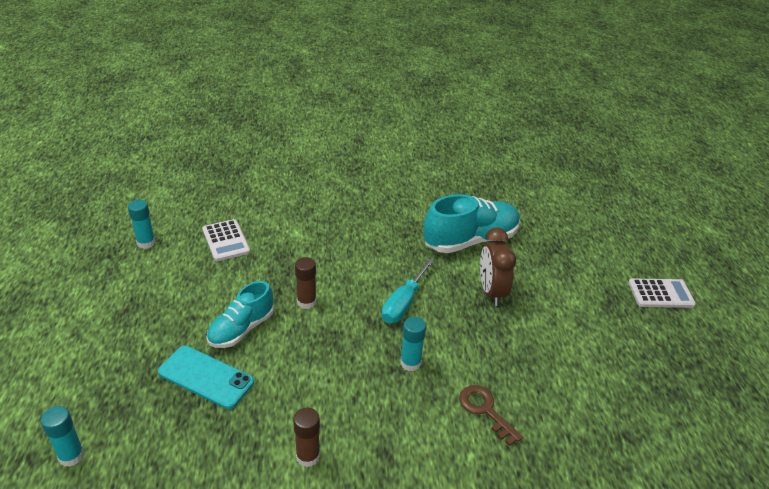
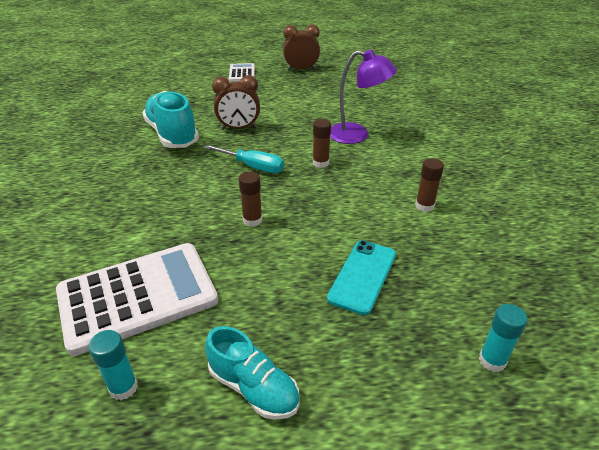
camera: 90 degrees left, 0 degrees up
(226, 241) = (137, 296): white calculator -> white calculator, size x1.96
(241, 329) = (294, 260): turquoise shoe -> turquoise shoe (253, 388)
(410, 363) = (320, 163): turquoise glue stick -> brown glue stick
(485, 410) = (357, 135): brown key -> purple lamp
(702, 363) = (301, 70): none -> brown clock

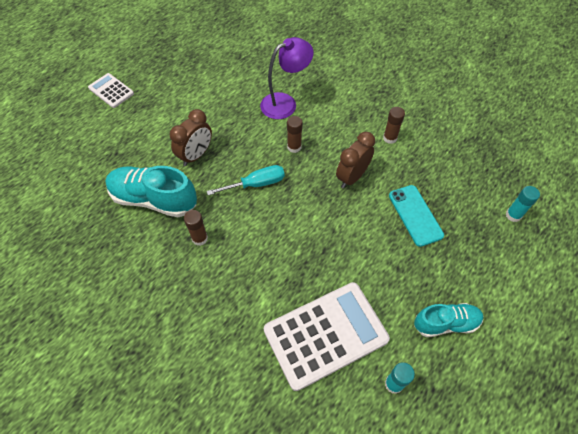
camera: 45 degrees left, 20 degrees up
(137, 296) = (325, 335): white calculator -> white calculator turned 45 degrees clockwise
(252, 220) = (314, 227): brown glue stick -> brown glue stick (199, 238)
(301, 70) = (156, 55): brown clock -> brown clock (352, 177)

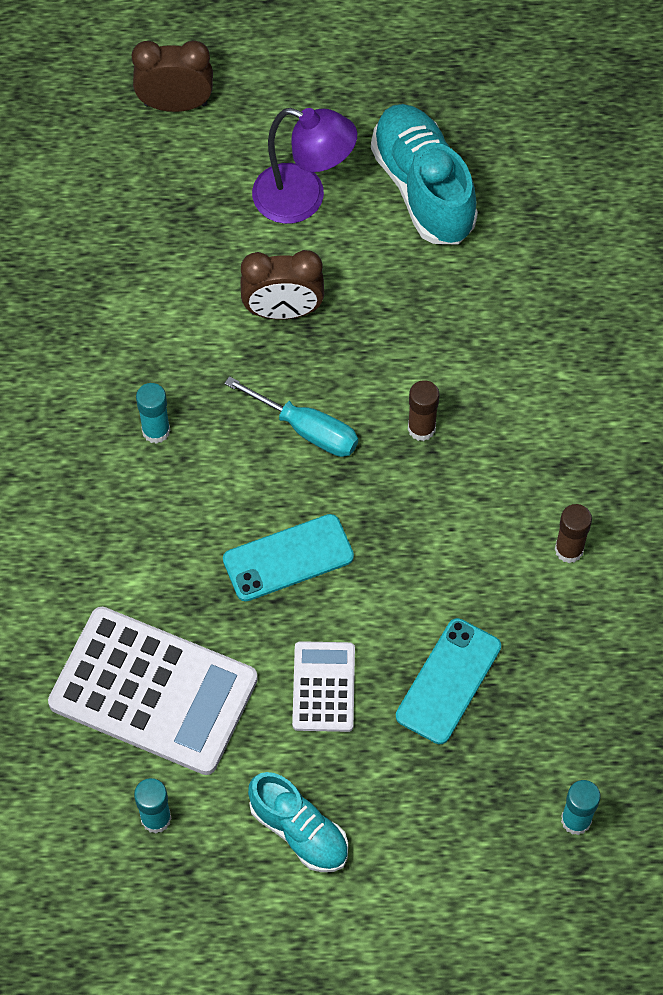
camera: 50 degrees right, 5 degrees up
(111, 91) = (290, 98): white calculator -> white calculator (323, 687)
(154, 199) = (163, 323): turquoise shoe -> turquoise shoe (423, 188)
(199, 238) = (156, 431): brown glue stick -> turquoise glue stick
(285, 103) = (497, 350): purple lamp -> purple lamp (303, 199)
(308, 232) = (288, 558): none -> turquoise phone
(352, 177) = (440, 548): brown clock -> brown clock (175, 104)

